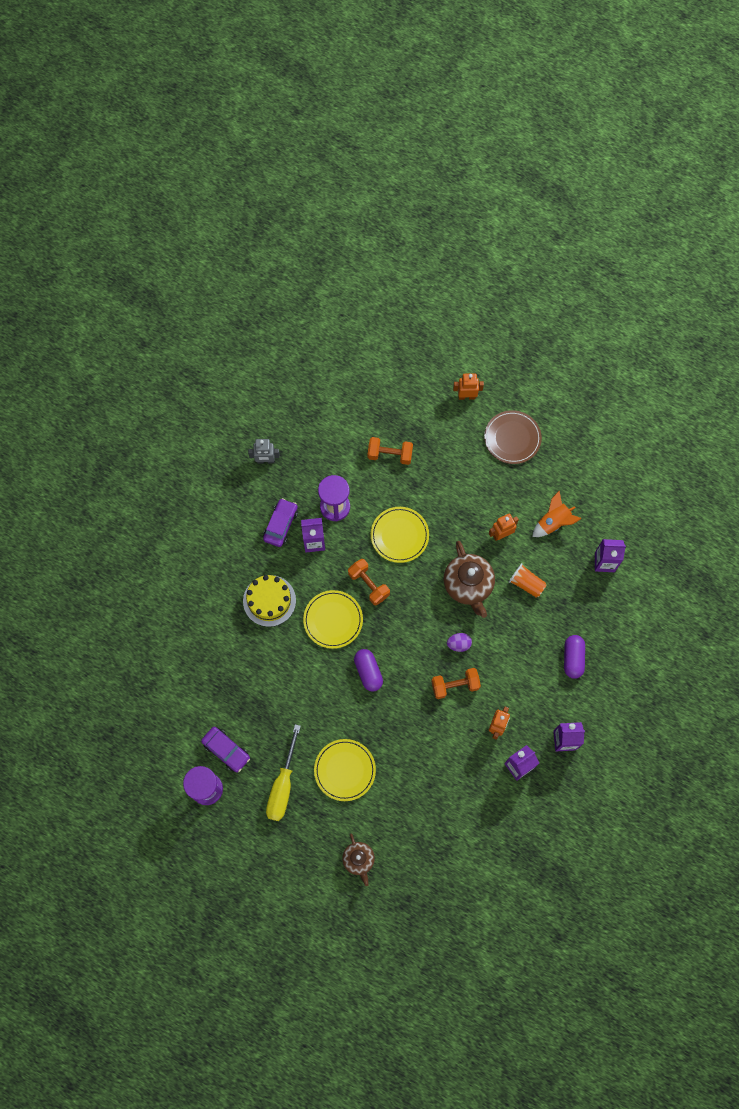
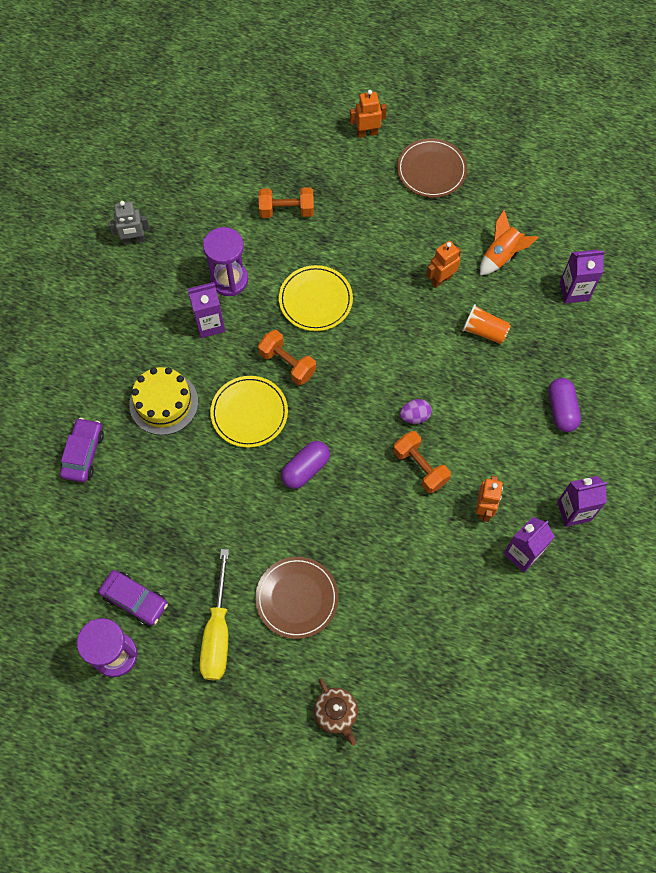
camera: 10 degrees left, 5 degrees down
(281, 525) = (164, 311): purple car -> purple car (83, 453)
(345, 770) = (297, 598): yellow plate -> brown plate
(368, 672) = (305, 469): purple capsule -> purple capsule turned 75 degrees clockwise
(455, 685) = (420, 467): orange dumbbell -> orange dumbbell turned 75 degrees clockwise
(468, 585) = (412, 344): brown teapot -> none

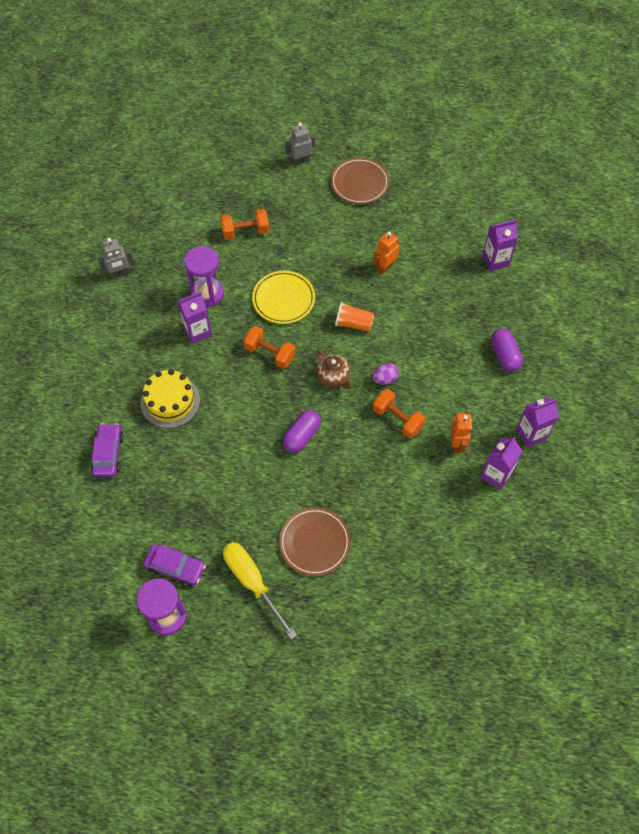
camera: 10 degrees left, 5 degrees down
(218, 632) = (252, 582): yellow screwdriver -> yellow screwdriver turned 150 degrees clockwise
(249, 413) = (245, 398): yellow plate -> none
(336, 713) = (366, 631): brown teapot -> brown teapot (333, 377)
(367, 133) = (300, 161): orange robot -> grey robot
(484, 331) = (428, 303): orange cup -> orange cup (354, 323)
(501, 256) = (430, 241): orange rocket -> none

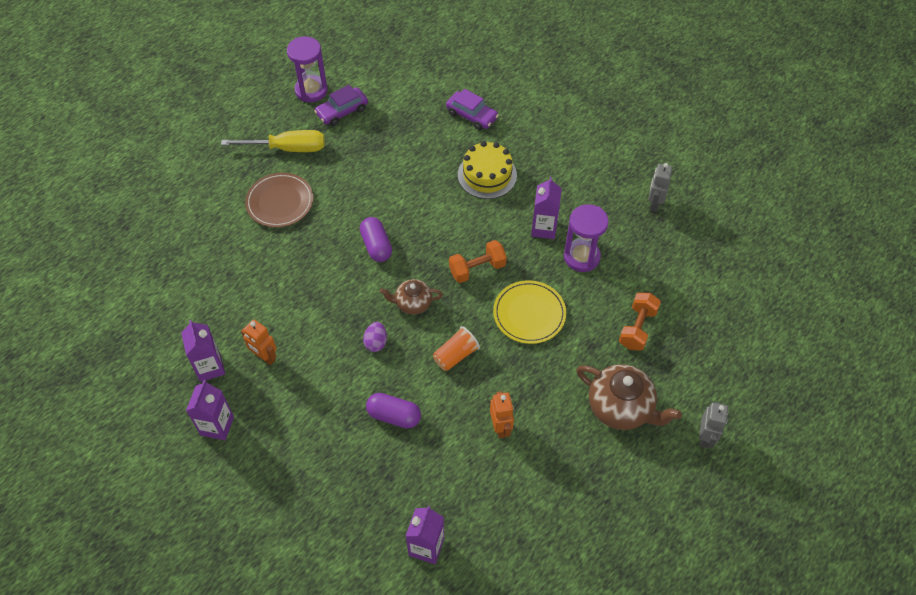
camera: 125 degrees right, 5 degrees down
(315, 211) = (621, 408): none -> brown teapot
(359, 183) = (633, 478): brown plate -> none
(397, 419) = (329, 326): orange dumbbell -> none
(504, 355) = (312, 466): purple capsule -> purple capsule (394, 416)

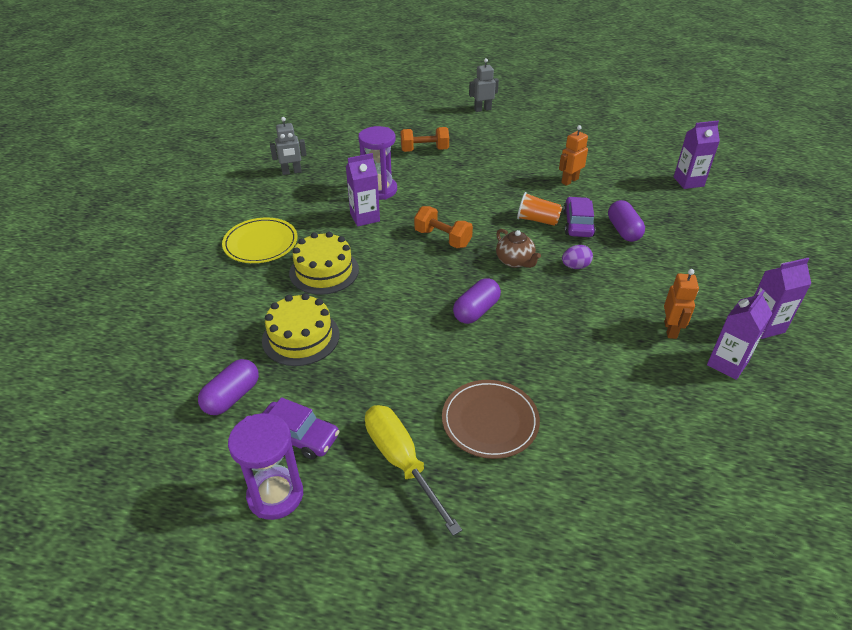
camera: 120 degrees left, 15 degrees down
(396, 91) = (232, 397): none -> purple capsule
(424, 138) = (301, 337): none -> yellow cake
(472, 115) = (241, 313): purple car -> purple car (578, 224)
(529, 314) = (460, 198): yellow plate -> yellow plate (260, 243)
(621, 408) = (496, 140): brown teapot -> none

